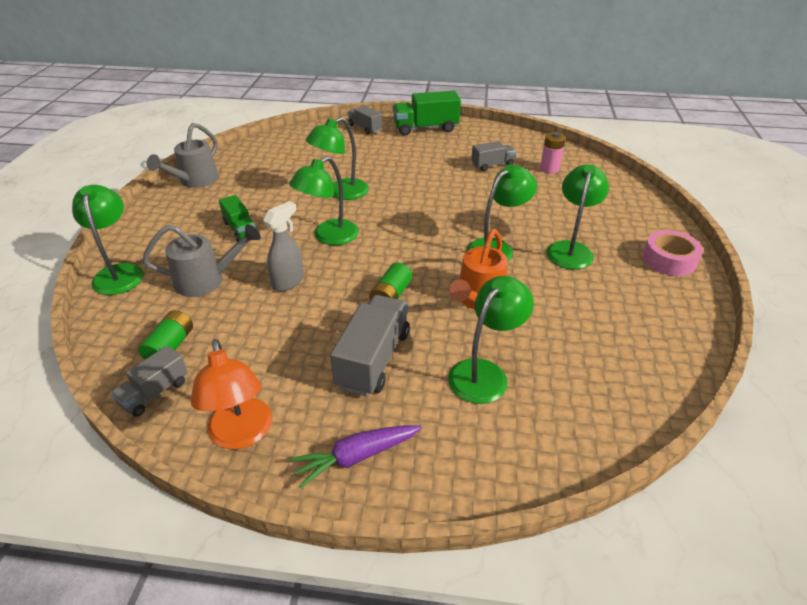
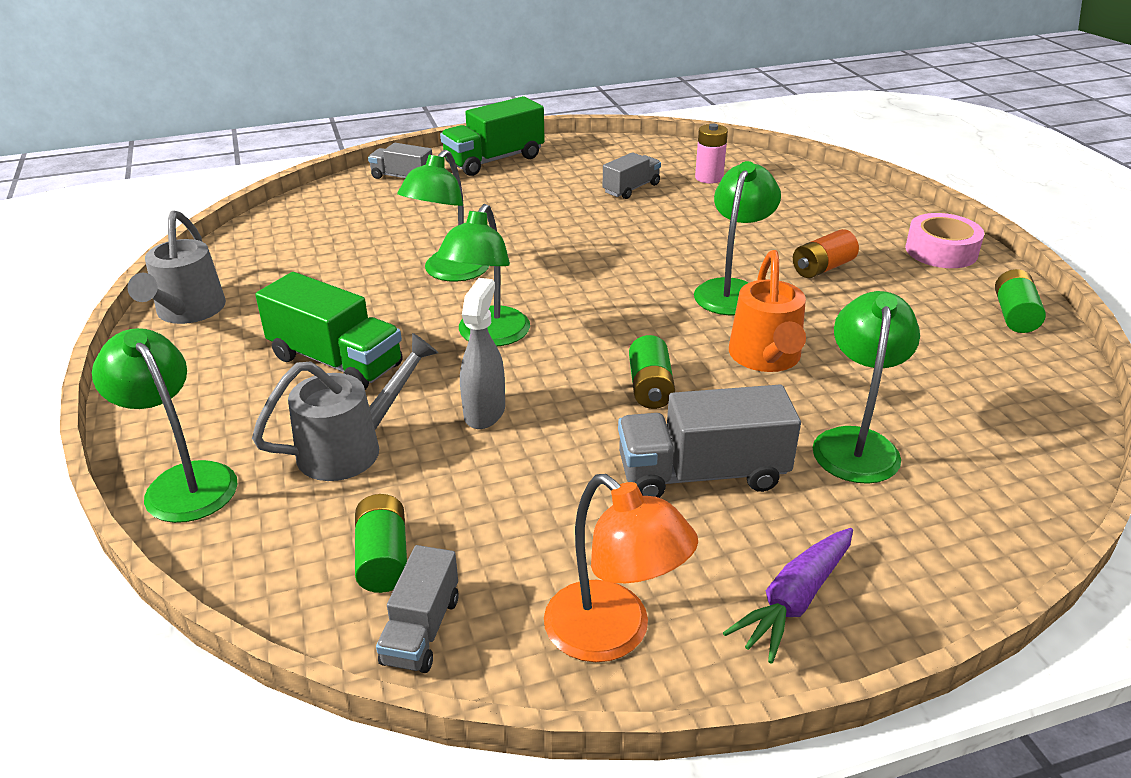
camera: 25 degrees left, 5 degrees down
(240, 229) = (336, 361): green truck -> green truck, size x1.67
(373, 359) = (702, 474): grey truck -> grey truck turned 90 degrees counterclockwise
(570, 249) = (822, 268): green lamp -> orange battery
(681, 321) = (1014, 315): none -> green battery

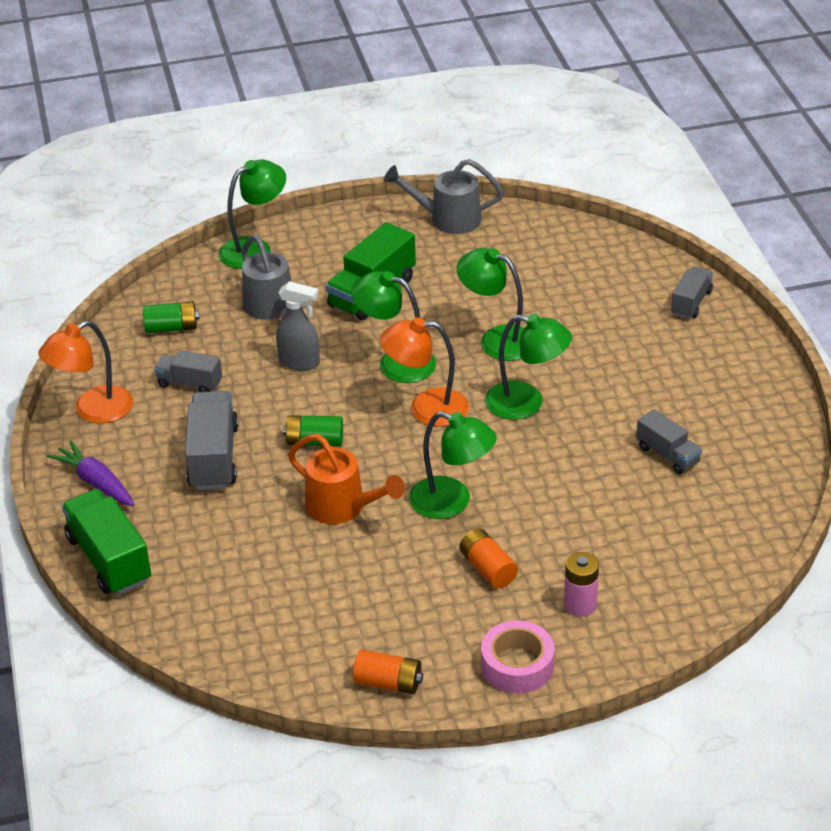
camera: 95 degrees right, 5 degrees up
(421, 630) = (116, 344): grey truck -> grey truck (189, 383)
(494, 160) = (737, 361): green truck -> green truck (109, 559)
(575, 312) = (426, 408): none -> orange lamp
(709, 178) = (697, 515): pink battery -> pink battery (580, 605)
(766, 358) = (343, 507): orange watering can -> orange watering can turned 150 degrees counterclockwise
(856, 443) = (229, 537): green lamp -> green lamp (526, 403)
(1014, 315) = (388, 683): green battery -> orange battery

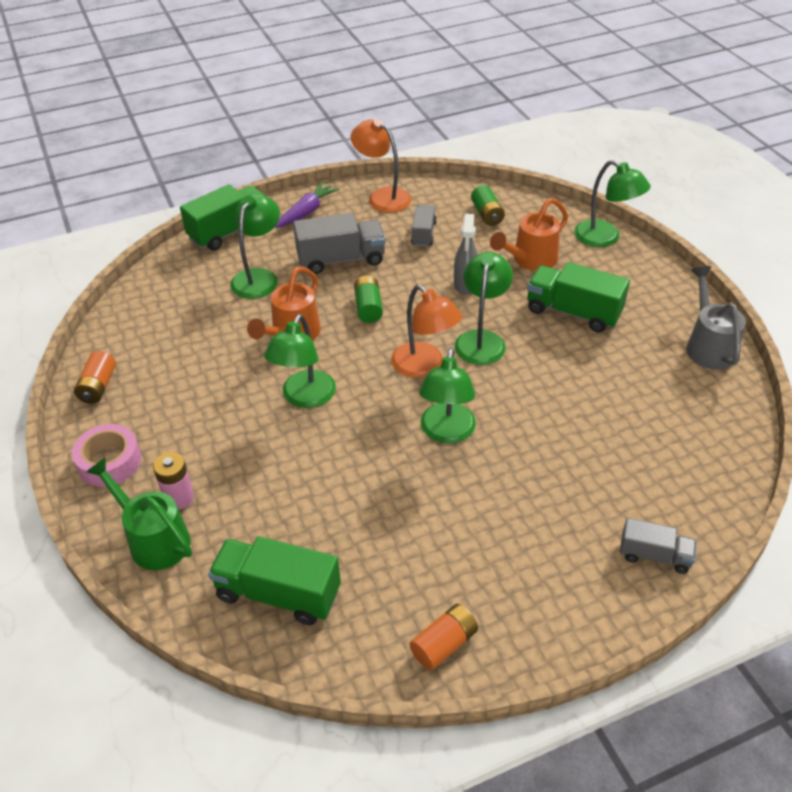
camera: 80 degrees right, 5 degrees up
(273, 308) = (530, 260): grey watering can -> orange watering can
(426, 408) = (424, 366): orange lamp -> orange lamp turned 150 degrees clockwise
(488, 568) = (224, 430): orange battery -> orange battery (444, 644)
(497, 339) = (535, 402): green lamp -> green lamp (259, 277)
(632, 624) = (153, 538): none -> green watering can
(667, 455) = (391, 551): grey truck -> none
(708, 533) = (278, 594): none -> green truck

